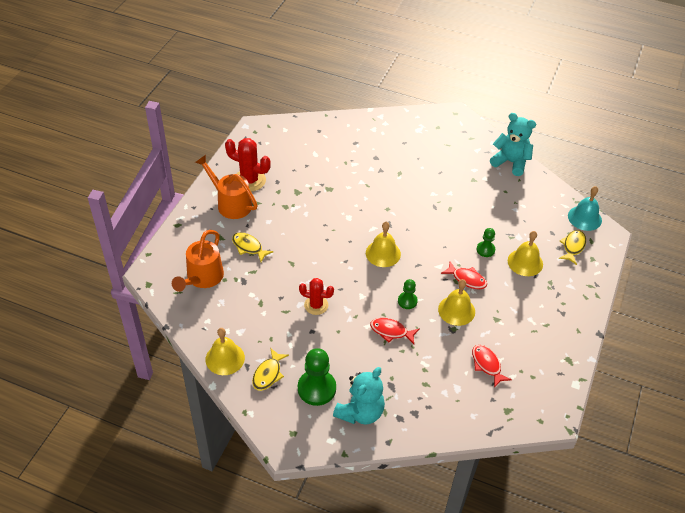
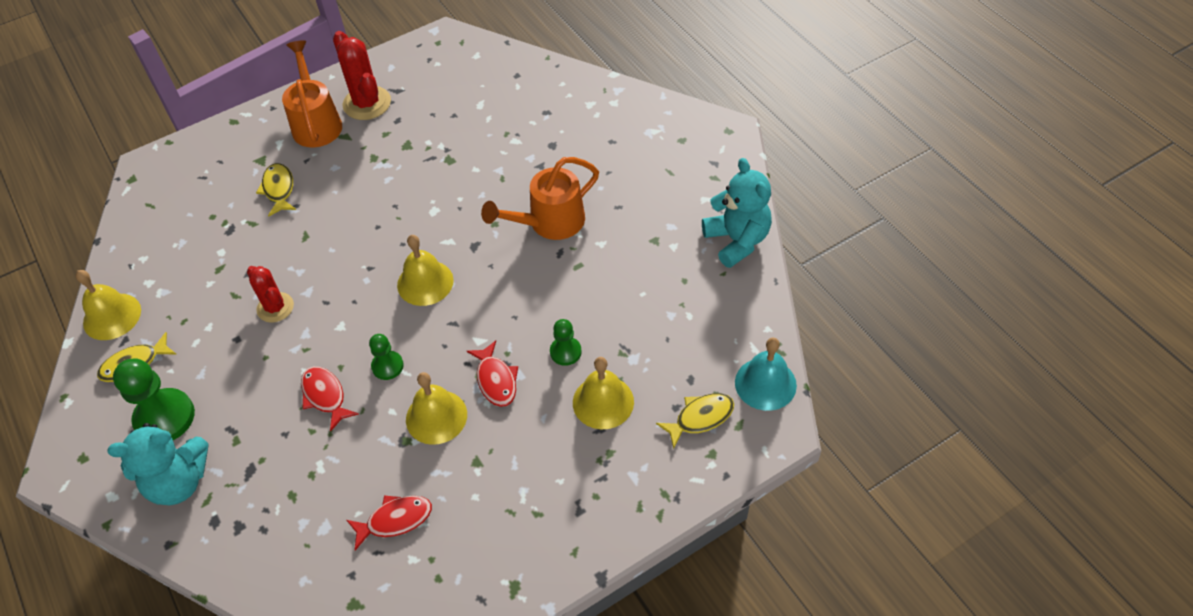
camera: 40 degrees right, 5 degrees up
(202, 278) = (190, 202): orange watering can -> orange watering can (549, 223)
(487, 365) = (395, 520): red fish -> red fish turned 60 degrees clockwise

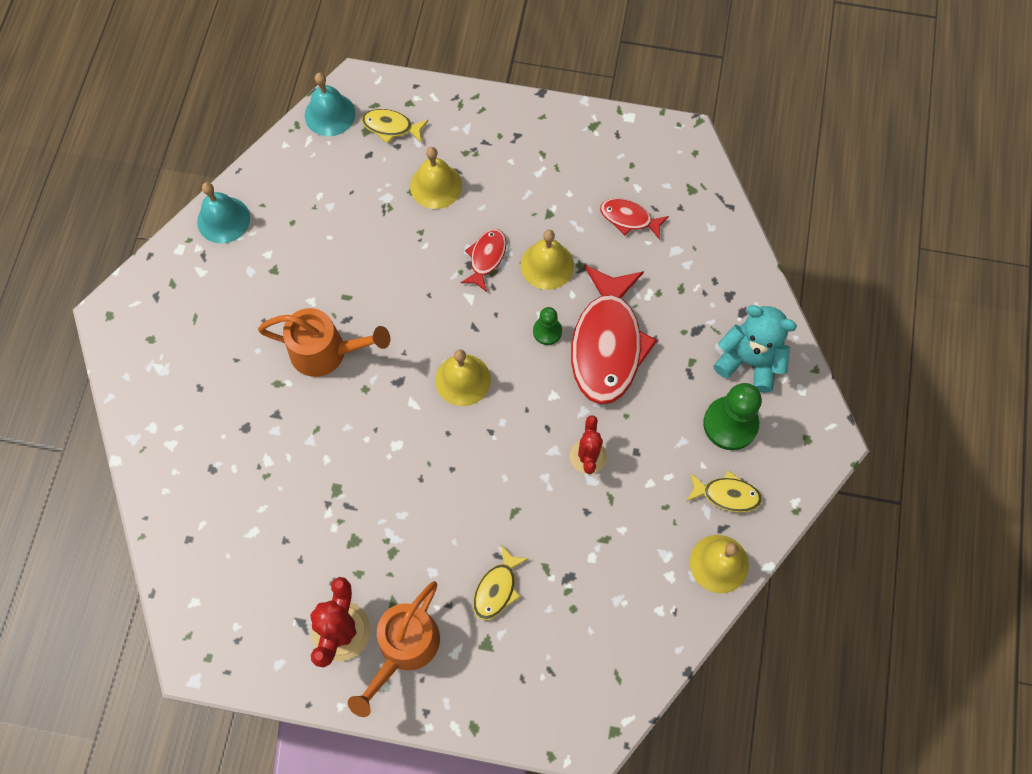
camera: 140 degrees left, 15 degrees up
(325, 396) = (607, 344): red fish -> red fish, size x2.11
(565, 352) = (423, 239): green pawn -> none
(737, 241) = (223, 219): turquoise teddy bear -> turquoise bell

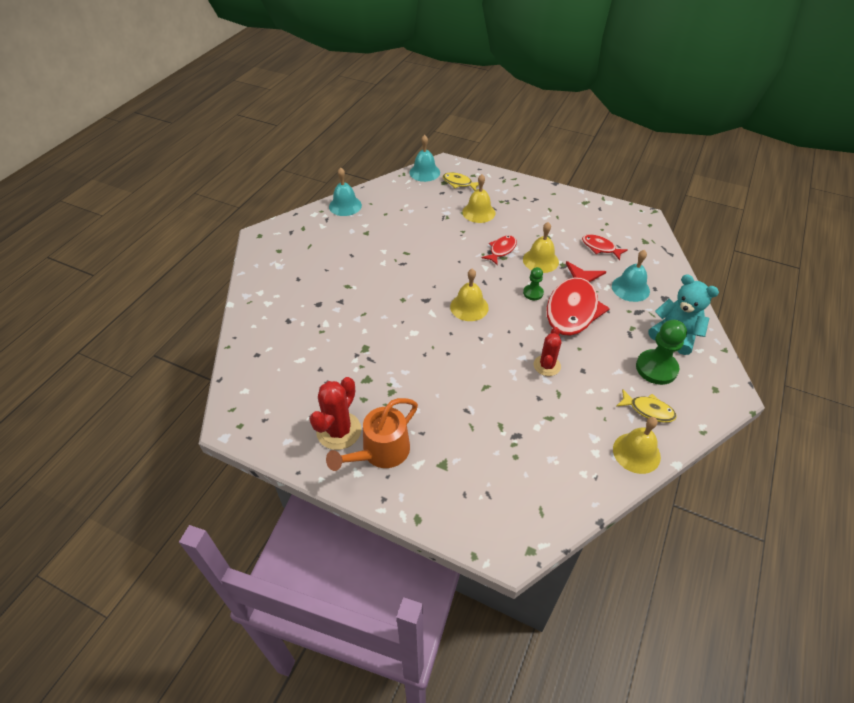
camera: 15 degrees right, 20 degrees down
(327, 352) = (384, 276): orange watering can -> none
(497, 588) = (460, 430): yellow fish -> none
(681, 288) = (630, 288): none -> turquoise bell

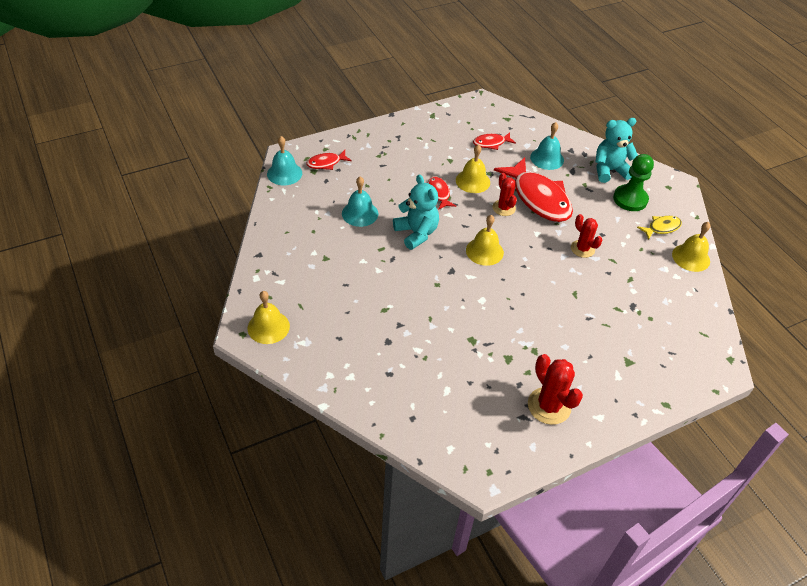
camera: 55 degrees left, 0 degrees up
(345, 205) = (269, 250): turquoise bell -> turquoise bell (360, 213)
(380, 453) = (591, 392): orange watering can -> none
(443, 261) = (416, 233): none -> turquoise teddy bear
(459, 183) = (326, 163): yellow fish -> red fish
(478, 212) = (378, 176): yellow bell -> yellow bell (268, 327)
(533, 293) = (503, 208): green pawn -> red cactus

